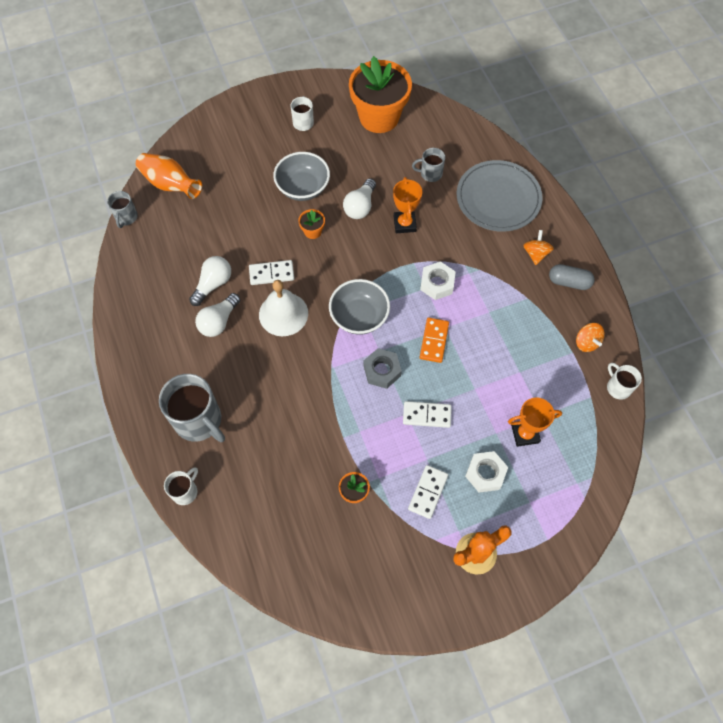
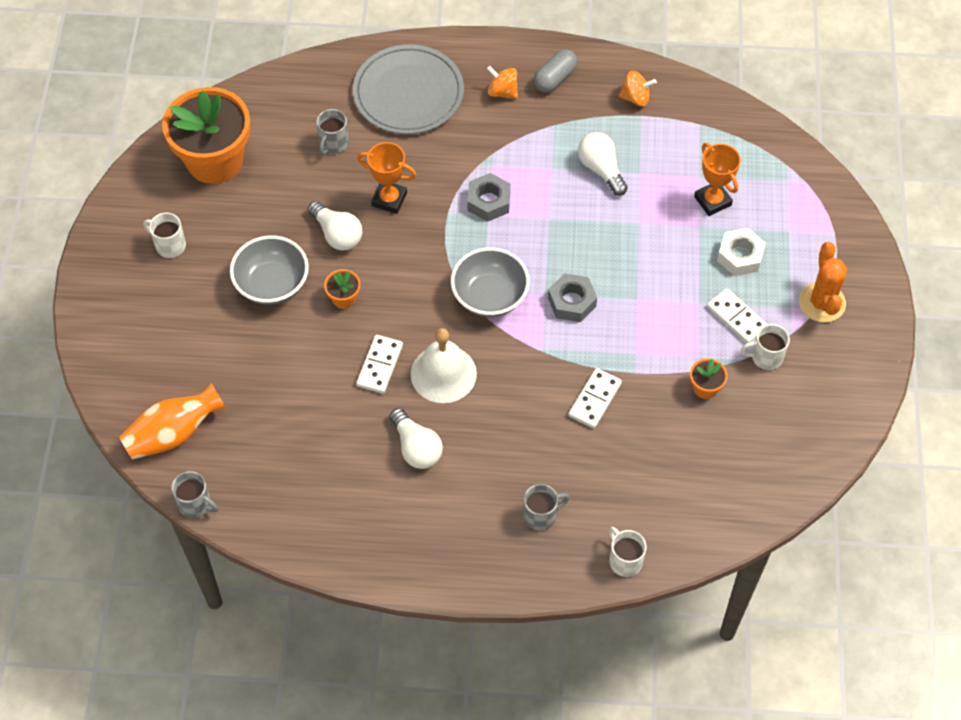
camera: 65 degrees left, 5 degrees down
(199, 421) = (541, 515): grey mug -> grey mug, size x0.52
(213, 284) = (359, 435): white light bulb -> white light bulb (601, 169)
(427, 415) = (647, 281): white domino -> white domino (594, 399)
(434, 341) = (560, 236): orange domino -> none
(437, 283) = (488, 201): white nut -> grey nut
(525, 434) = (712, 201): orange trophy -> orange trophy turned 45 degrees counterclockwise
(618, 387) = (700, 96): white mug -> white mug (765, 357)

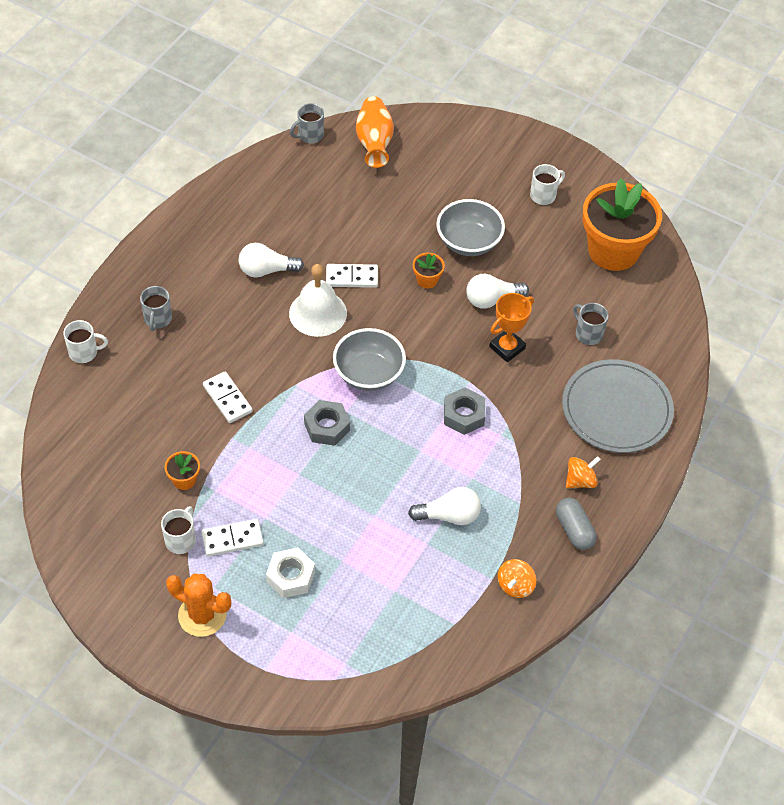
camera: 115 degrees right, 5 degrees down
(379, 365) = (352, 277): white domino -> white domino turned 45 degrees counterclockwise
(712, 201) = (362, 587): orange trophy -> none

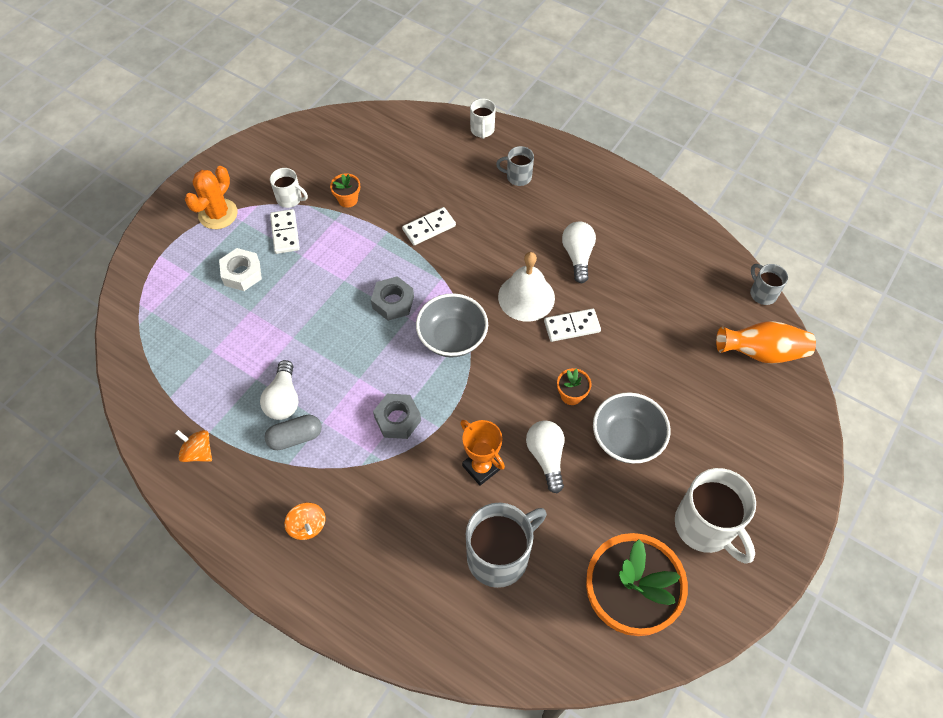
camera: 95 degrees right, 5 degrees up
(352, 277) = (572, 326): white domino -> white domino turned 75 degrees clockwise
(544, 195) = (705, 526): white mug -> white mug, size x1.92
(574, 530) = (250, 513): grey capsule -> grey capsule (295, 437)
(588, 333) = (499, 556): grey mug -> grey mug, size x1.92
(616, 409) = (395, 575): grey plate -> none

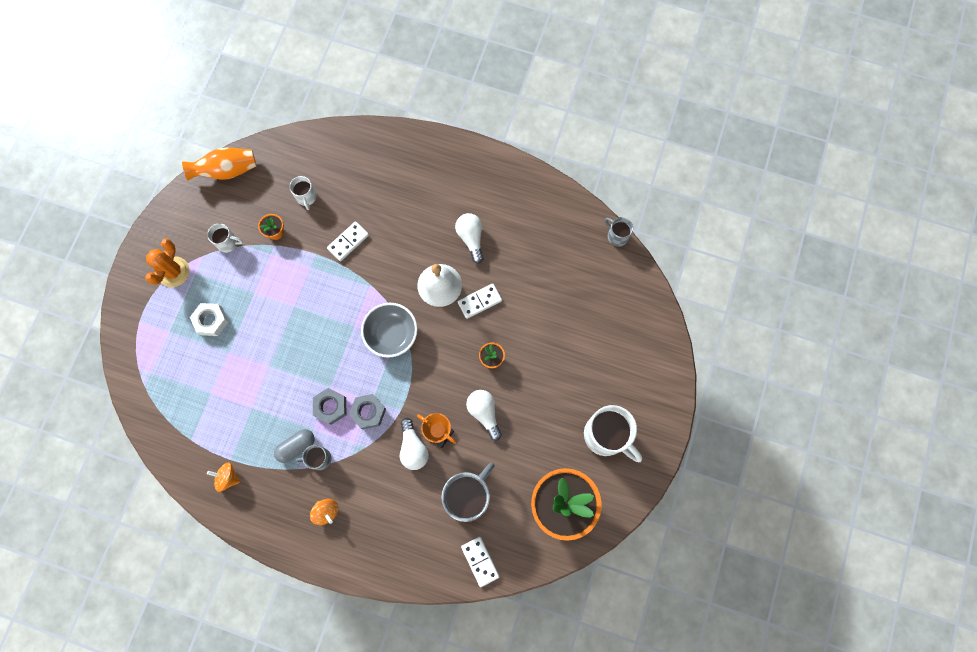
camera: 15 degrees left, 15 degrees up
(283, 399) = (278, 418): white light bulb -> white light bulb (413, 448)
(285, 233) = (234, 275): white domino -> white domino (480, 561)
(393, 302) = (338, 316): grey nut -> grey nut (330, 407)
(482, 130) = (367, 138): white mug -> white mug (306, 197)
(518, 177) = (407, 176): grey mug -> grey mug (319, 459)
(627, 439) = (539, 383): grey bowl -> none
(762, 352) = (624, 287): orange vase -> orange vase (226, 171)

